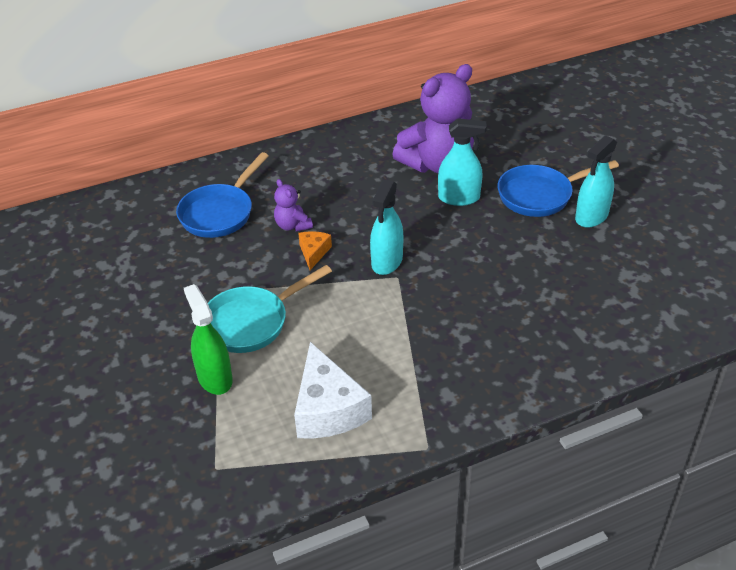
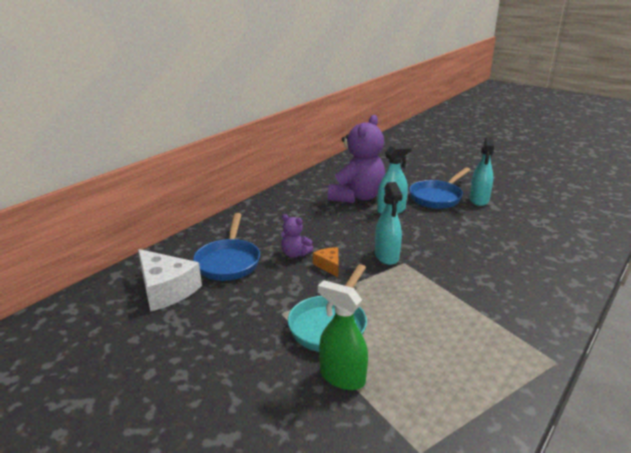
camera: 30 degrees left, 15 degrees down
(328, 408) = (456, 364): white cheese -> white cheese (166, 290)

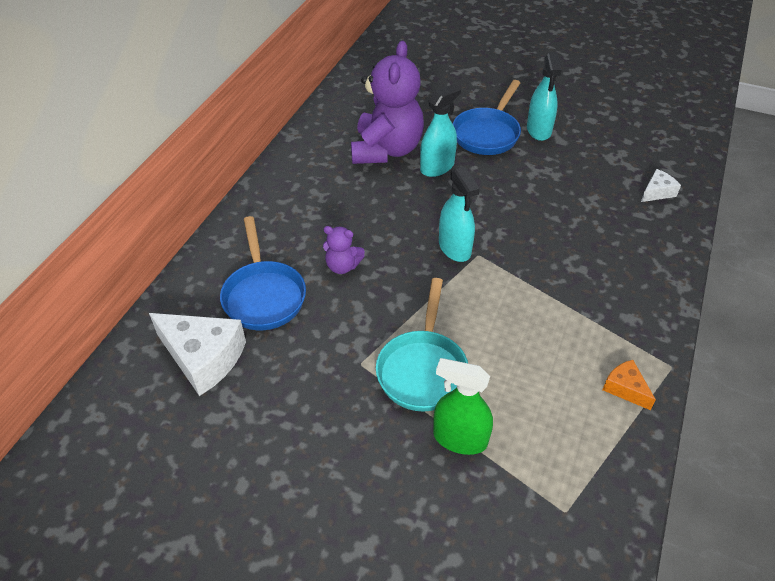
camera: 15 degrees left, 20 degrees up
(329, 266) = (391, 277): orange cheese -> orange cheese (625, 388)
(570, 246) = (657, 192): none -> white cheese

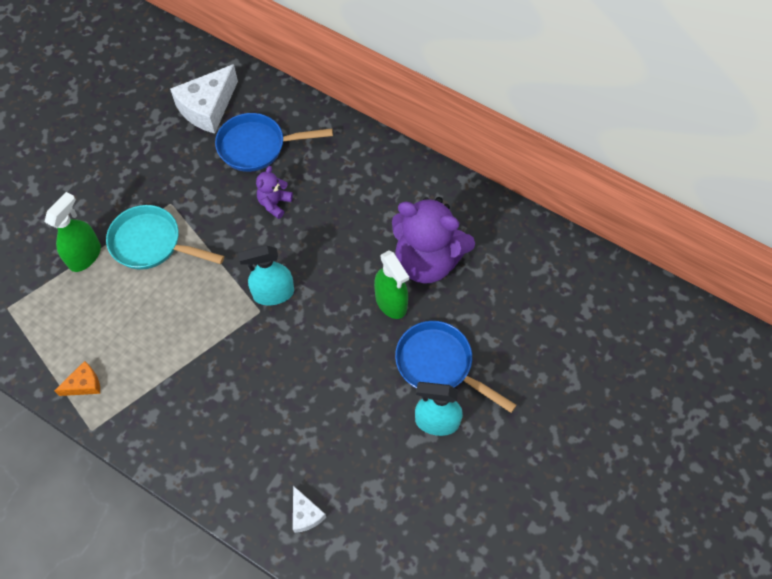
camera: 100 degrees right, 15 degrees up
(437, 167) = (391, 302): turquoise spray bottle -> green spray bottle

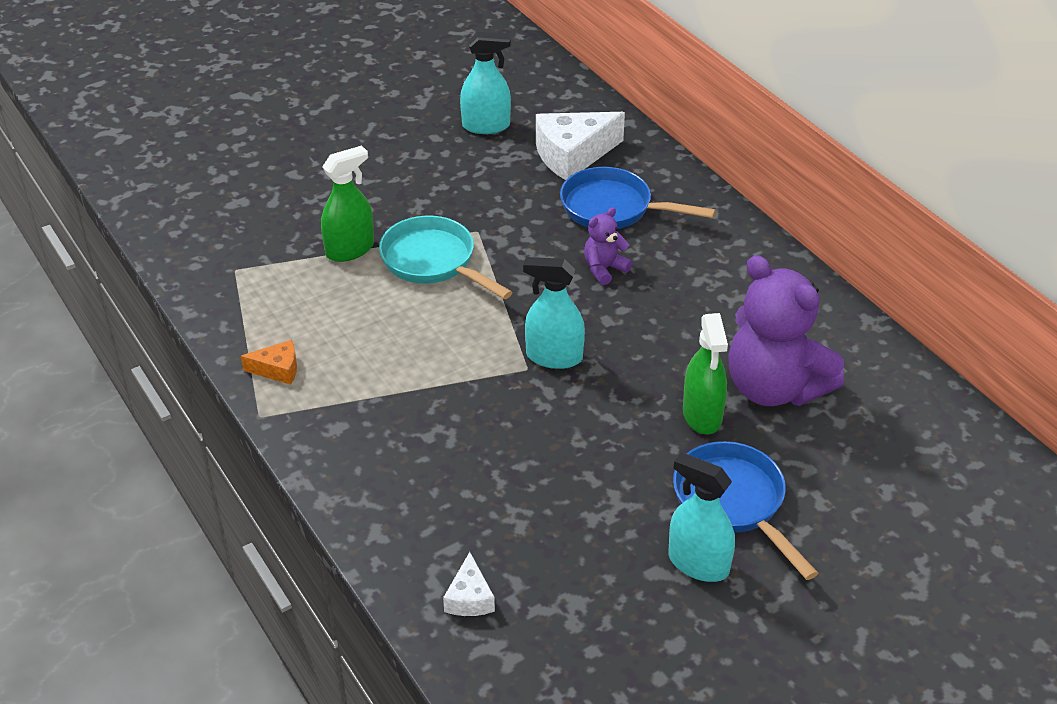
camera: 25 degrees right, 20 degrees down
(132, 102) = (486, 126): none -> turquoise spray bottle

